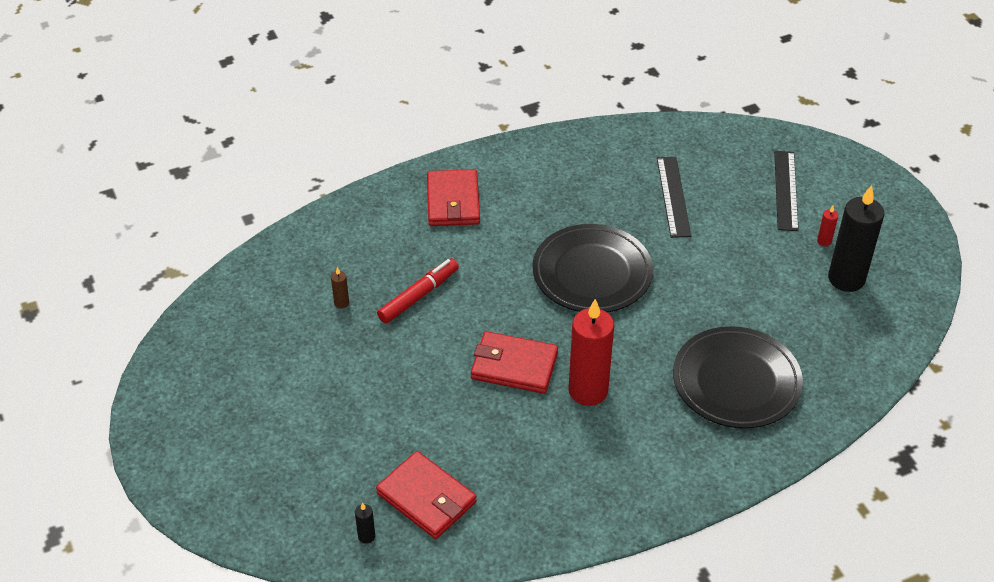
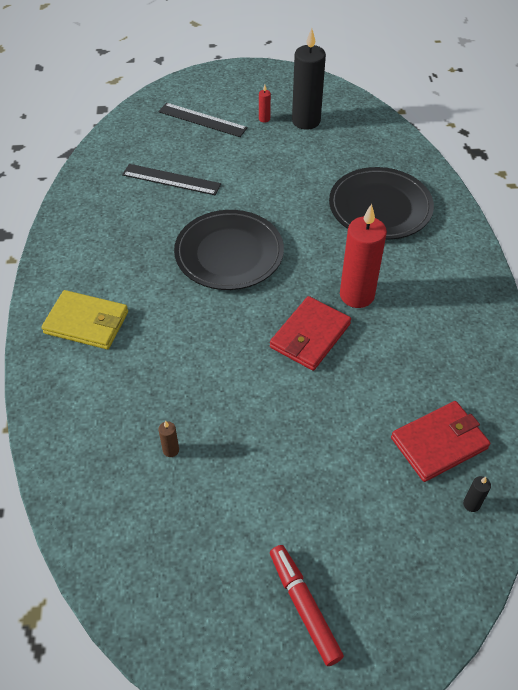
camera: 70 degrees left, 5 degrees up
(418, 296) = (194, 383): red marker -> red marker (304, 606)
(453, 201) = (86, 323): red wallet -> yellow wallet

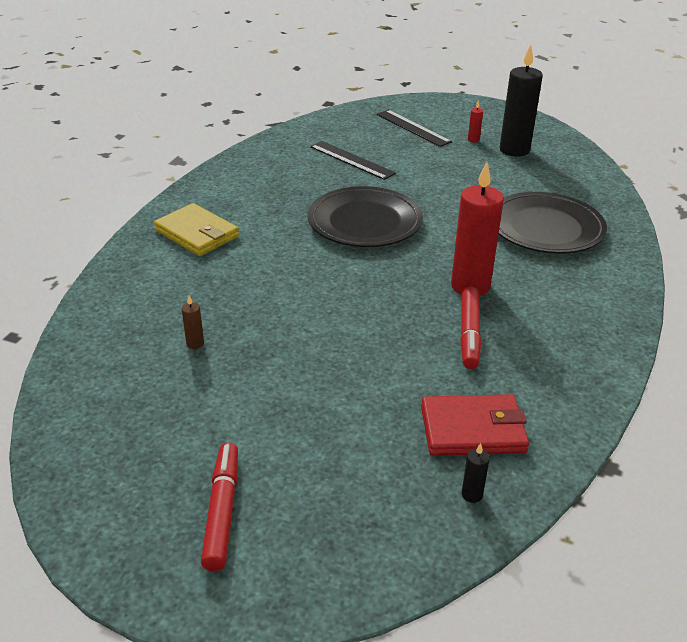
camera: 25 degrees right, 15 degrees down
(310, 336) = (397, 302): red wallet -> none
(384, 347) = (469, 334): none -> red marker

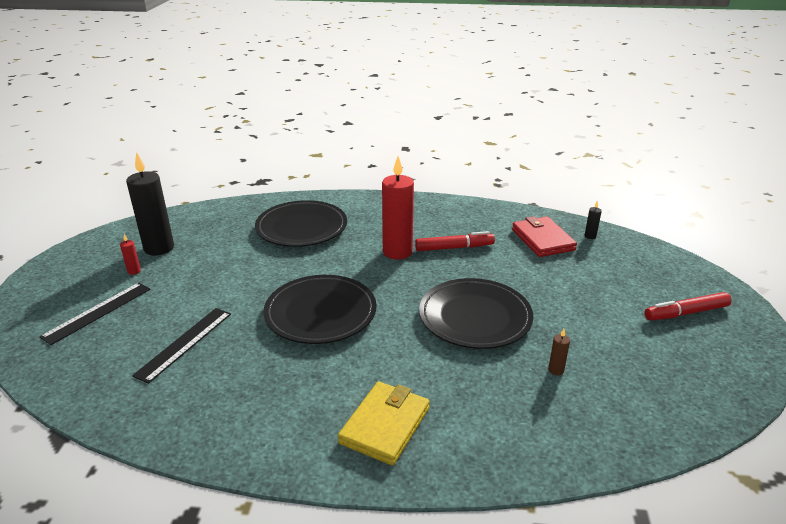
camera: 105 degrees left, 5 degrees down
(311, 313) = (475, 317): none -> black plate

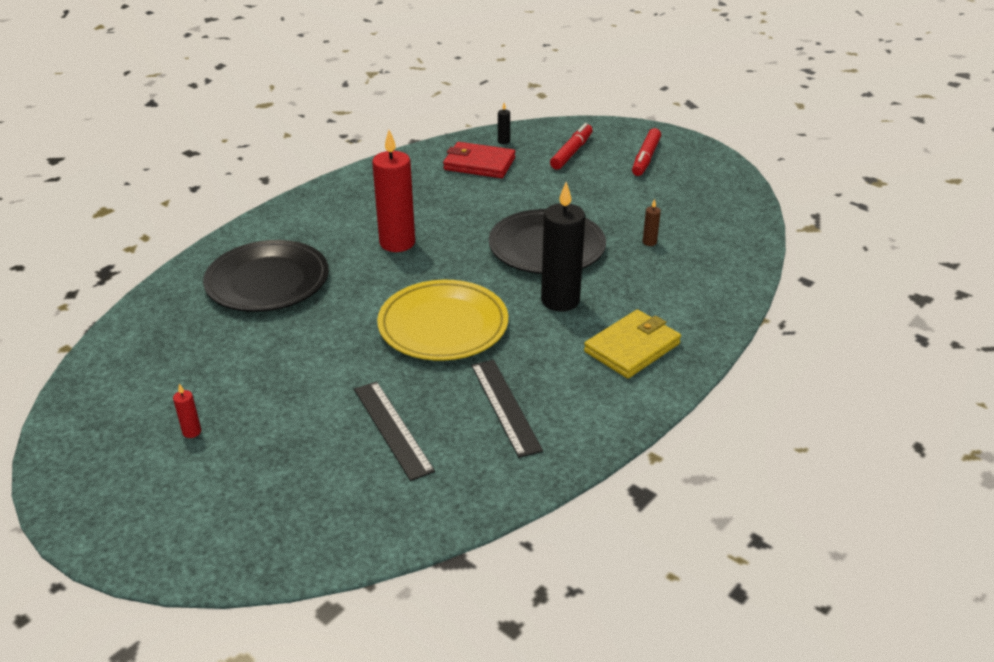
camera: 55 degrees left, 5 degrees up
(97, 312) = (249, 482): black ruler -> black ruler (505, 406)
(159, 248) = (162, 398): black candle -> black candle (560, 301)
(320, 313) = (443, 325): black plate -> yellow plate
(385, 425) = (632, 348): yellow wallet -> yellow wallet turned 75 degrees clockwise
(454, 248) = (432, 211): red marker -> red marker (571, 152)

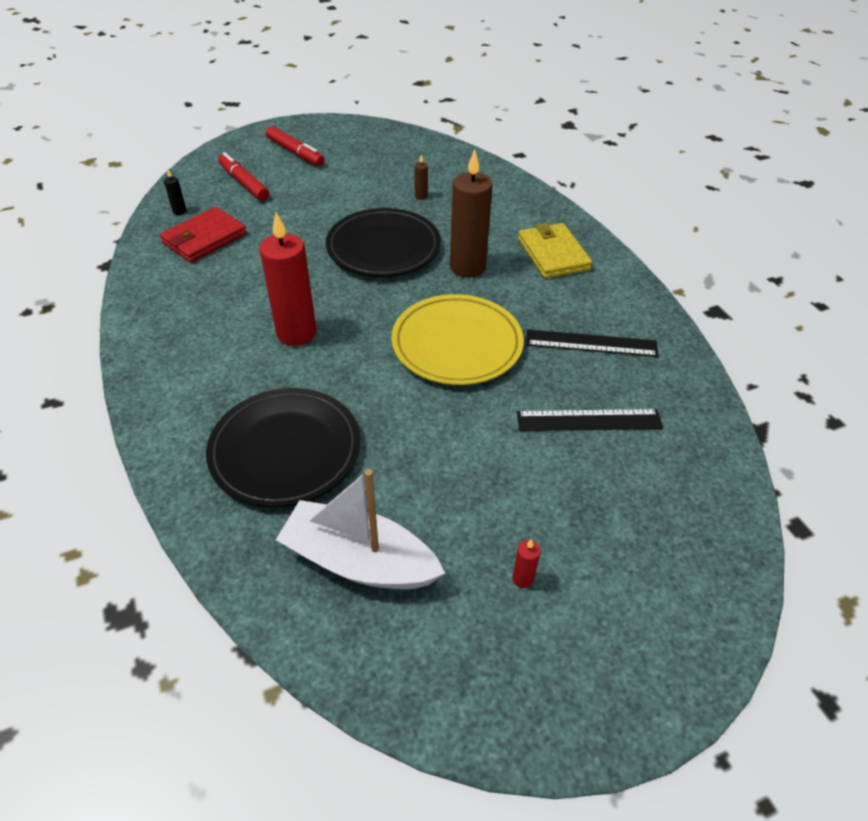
camera: 65 degrees left, 10 degrees up
(179, 347) = (359, 561): none -> white boat
(560, 301) = (467, 267): black candle -> brown candle

